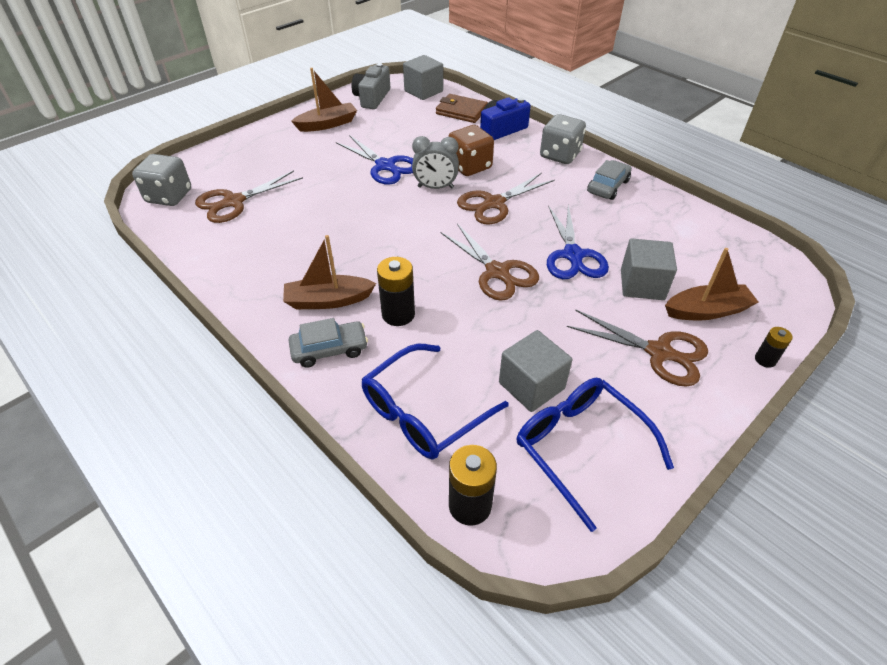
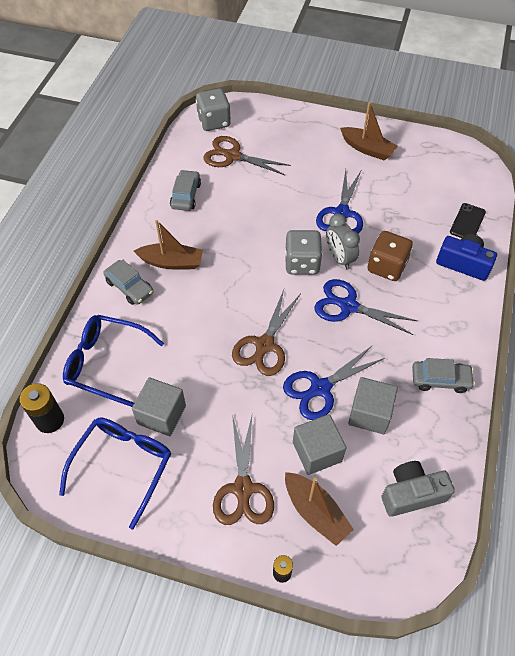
camera: 60 degrees right, 10 degrees up
(246, 255) = (186, 195): none -> grey car
(328, 300) = (171, 262): brown boat -> brown boat turned 135 degrees clockwise
(372, 98) = (431, 154): grey camera -> grey camera (411, 494)
(398, 314) = (182, 307): black battery -> none
(423, 91) = (475, 180): grey cube -> grey cube (369, 414)
(461, 111) = (467, 222): brown wallet -> black phone
(494, 203) = (348, 306): brown scissors -> blue scissors
(560, 155) = (460, 324): grey dice -> grey dice (302, 263)

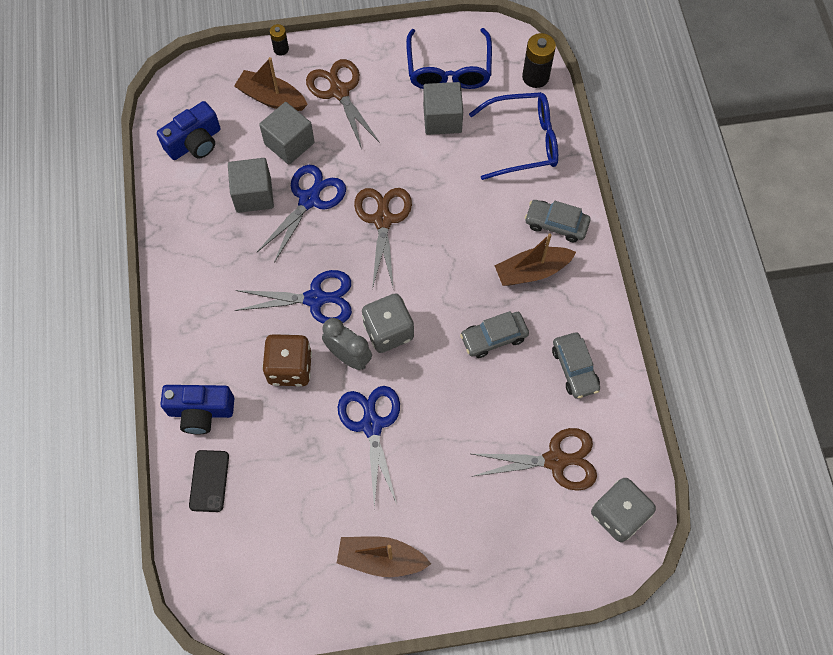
camera: 155 degrees right, 10 degrees up
(411, 494) = (195, 142): grey camera -> blue camera
(440, 379) = (194, 255): grey car -> grey car (494, 337)

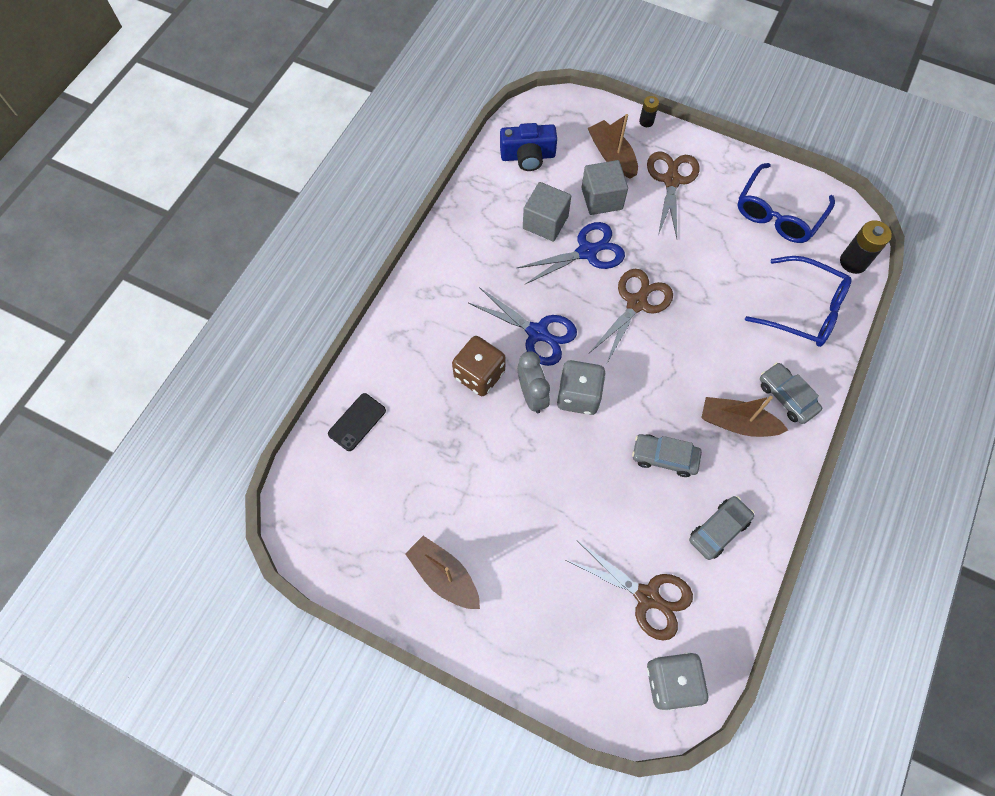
camera: 35 degrees right, 0 degrees up
(201, 412) = (388, 365): blue camera -> none
(372, 425) = (512, 462): blue scissors -> none
(442, 119) = (744, 251): grey cube -> none
(574, 368) = (718, 530): grey car -> grey car turned 150 degrees counterclockwise

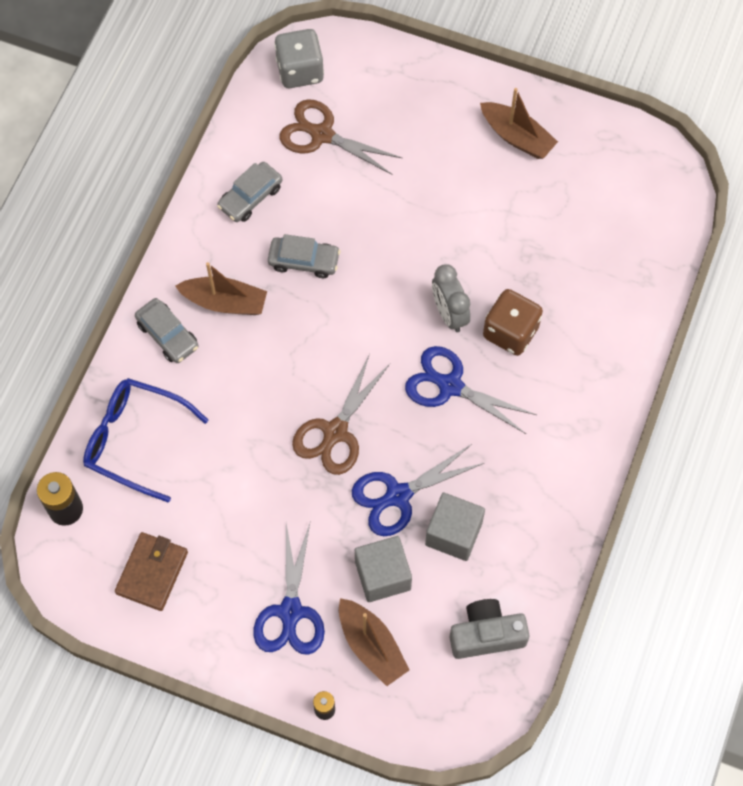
camera: 175 degrees right, 0 degrees up
(357, 422) = (634, 271): black phone -> none
(528, 156) = (486, 634): blue camera -> grey camera
(578, 396) = (398, 317): grey dice -> none
(671, 180) = (290, 612): brown scissors -> blue scissors
(778, 213) = (152, 572): blue glasses -> brown wallet

